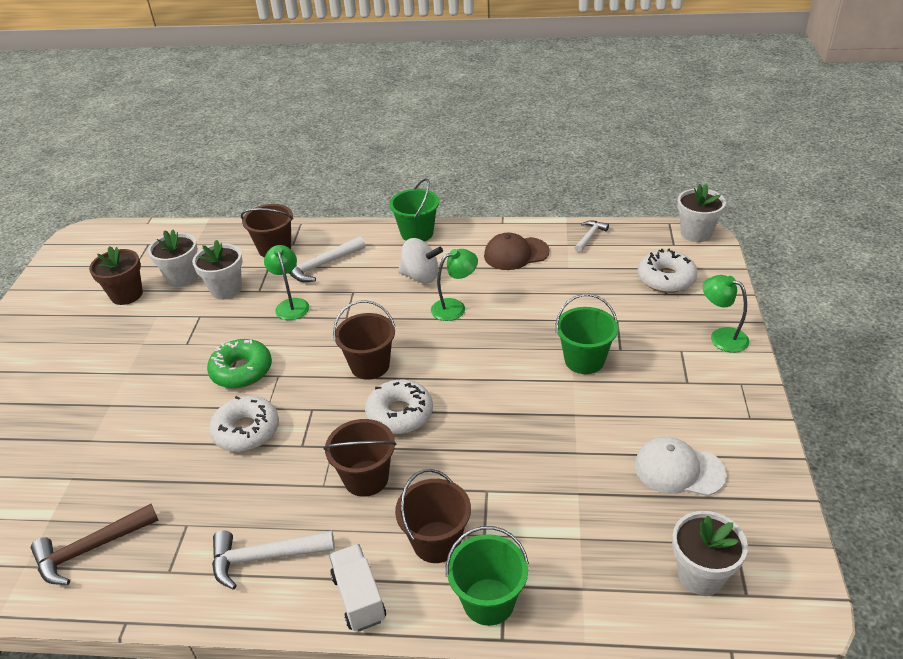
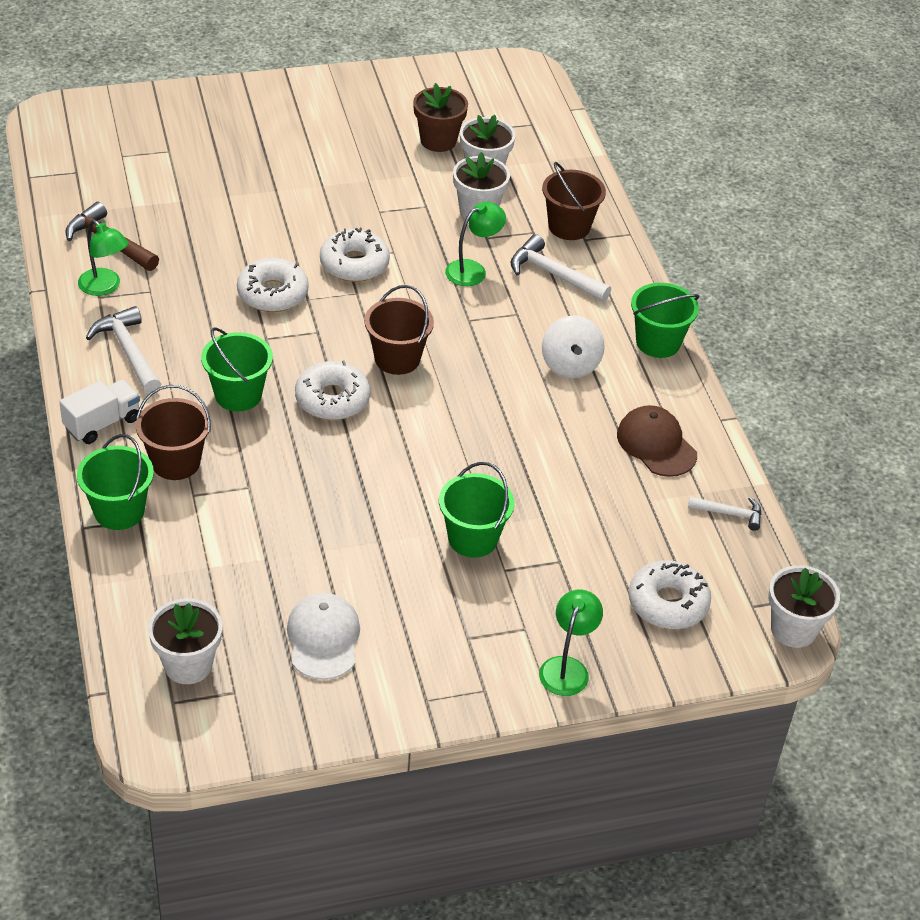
camera: 65 degrees right, 5 degrees up
(241, 371) = (354, 264): green donut -> white donut
(366, 478) = (238, 395): brown bucket -> green bucket
(455, 307) = (524, 407): green lamp -> green lamp (105, 287)

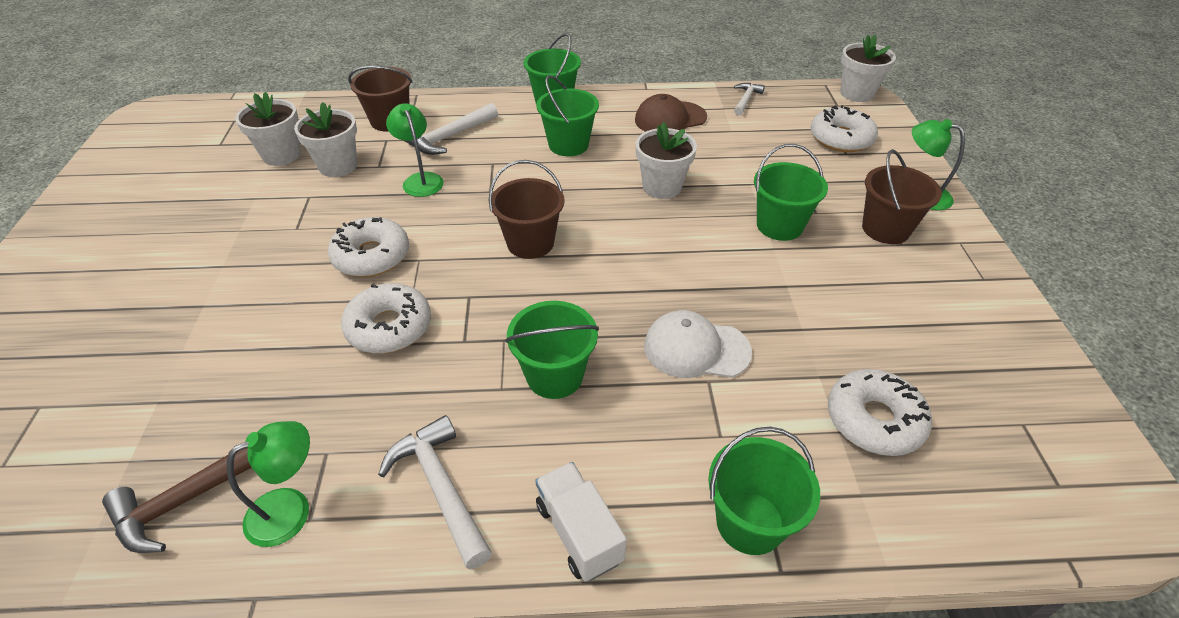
camera: 75 degrees left, 0 degrees up
(129, 351) = (441, 488): white hammer -> white hammer turned 75 degrees clockwise
(175, 462) = (663, 449): brown bucket -> brown bucket (885, 229)
(188, 665) = (997, 465): white flower pot -> white flower pot (662, 187)
(323, 638) = (926, 341): white cap -> white cap (696, 349)
(332, 399) = (579, 296): white donut -> white donut (874, 420)
(438, 141) = (212, 176): brown flower pot -> none
(570, 365) = (568, 145): white spinning top -> green bucket

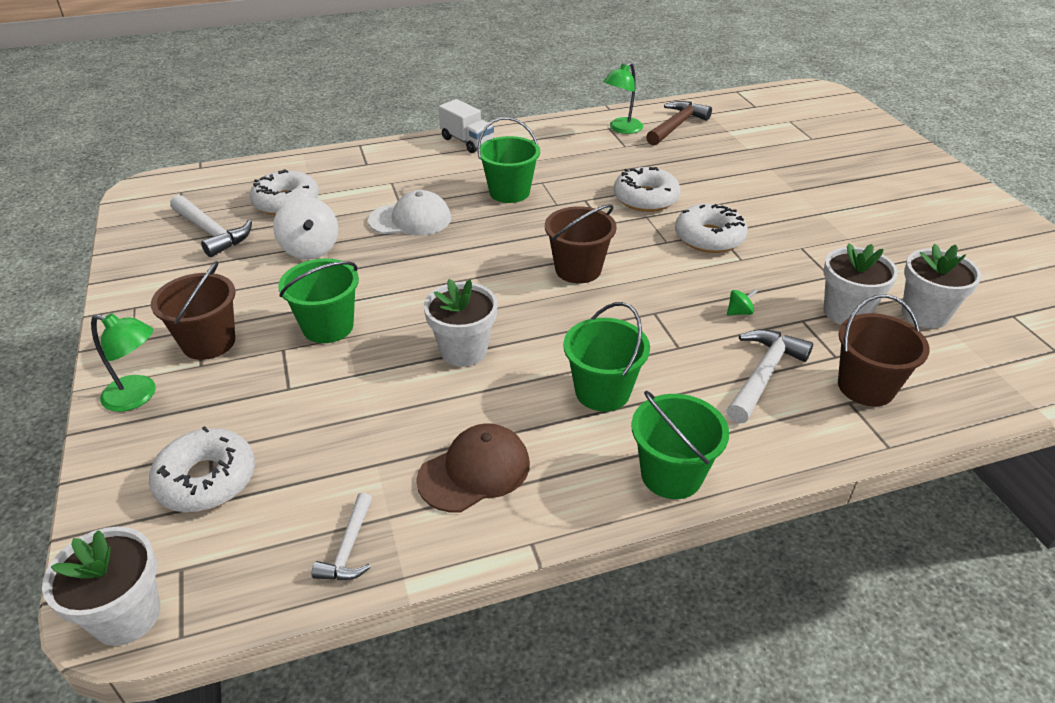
camera: 165 degrees right, 5 degrees down
(420, 180) = (739, 312): green lamp -> green spinning top
(441, 488) = (549, 144): white hammer -> white hammer (211, 232)
(750, 522) = (375, 156): green bucket -> none
(817, 322) = (310, 249): none -> white spinning top

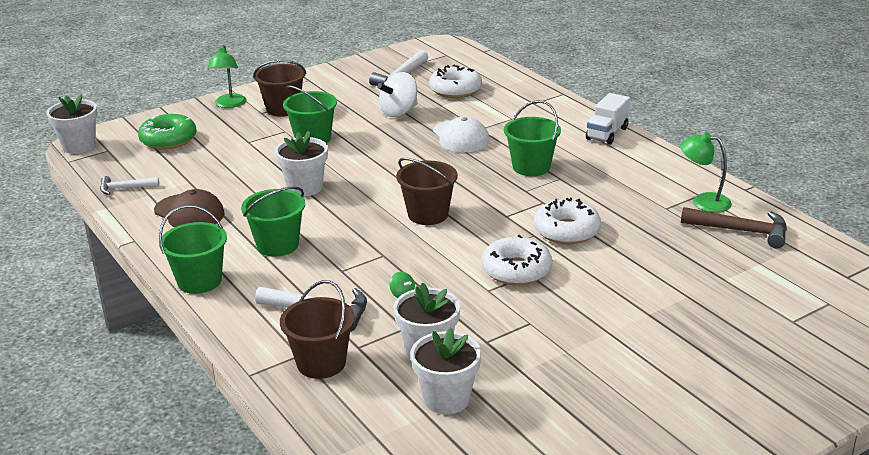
camera: 75 degrees right, 10 degrees down
(206, 480) = (168, 140): white donut -> green donut

